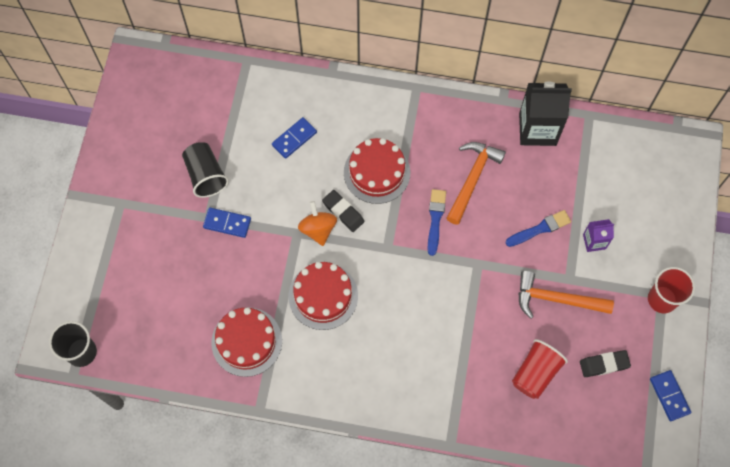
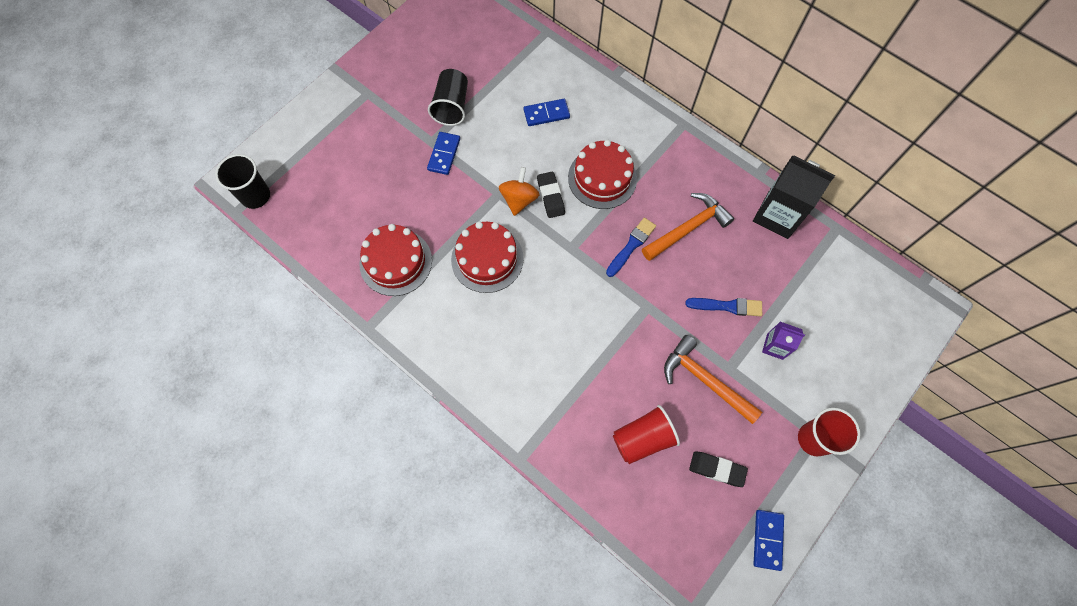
camera: 30 degrees right, 0 degrees up
(227, 223) = (444, 154): blue domino -> blue domino turned 60 degrees clockwise

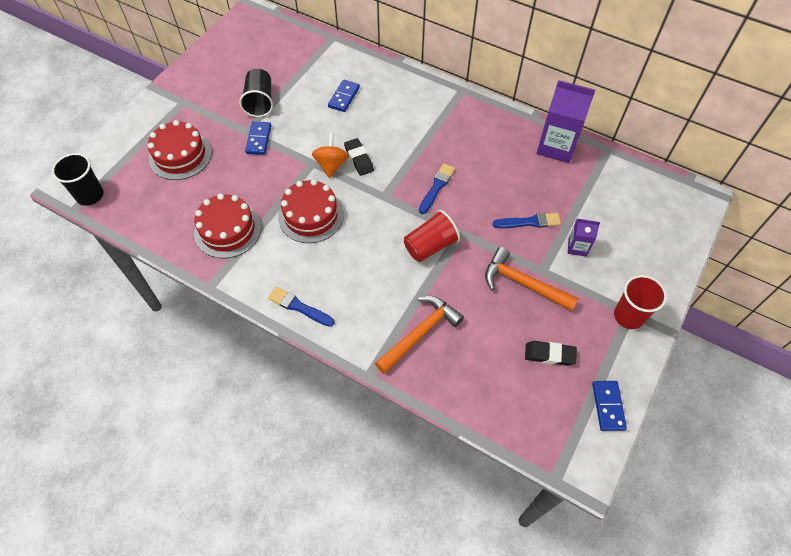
camera: 10 degrees left, 10 degrees down
(458, 366) = (299, 307): none -> blue brush
(546, 114) = (344, 97): blue domino -> blue domino turned 45 degrees counterclockwise
(602, 178) = (401, 139): red cake -> red cake (180, 155)
(642, 439) = (478, 340): red cup -> red cup (430, 246)
(688, 228) = (483, 166): orange hammer -> orange hammer (420, 333)
(777, 215) = (556, 146): black carton -> purple carton

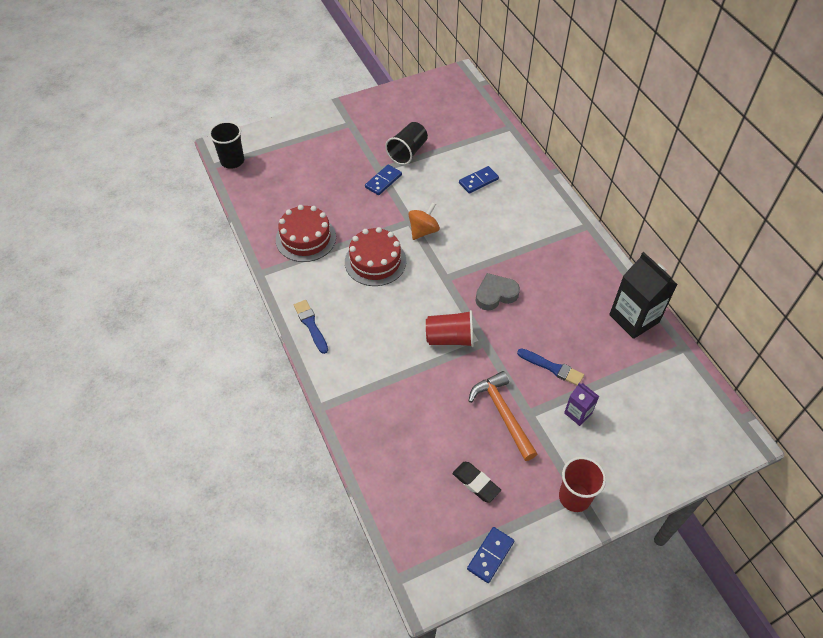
camera: 35 degrees right, 5 degrees down
(180, 155) = (316, 164): red cake -> none
(359, 159) = (449, 237): black eraser -> none
(420, 333) = (385, 400): orange hammer -> none
(437, 187) = (495, 294): blue brush -> grey heart
(556, 146) = (634, 318): purple carton -> black carton

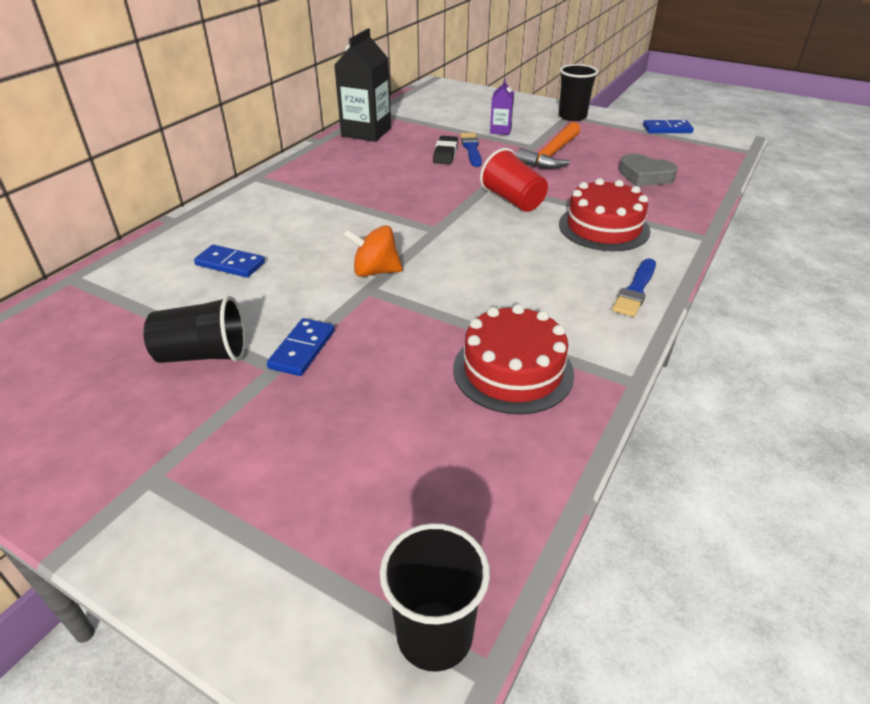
camera: 125 degrees left, 15 degrees down
(375, 261) = (474, 286): red cake -> red cake (603, 227)
(383, 181) = (302, 349): blue domino -> blue domino turned 75 degrees counterclockwise
(476, 483) = (628, 148): black eraser -> black eraser (445, 154)
(495, 294) = (421, 195): grey heart -> grey heart (645, 176)
(574, 497) = (572, 116): red cup -> black cup

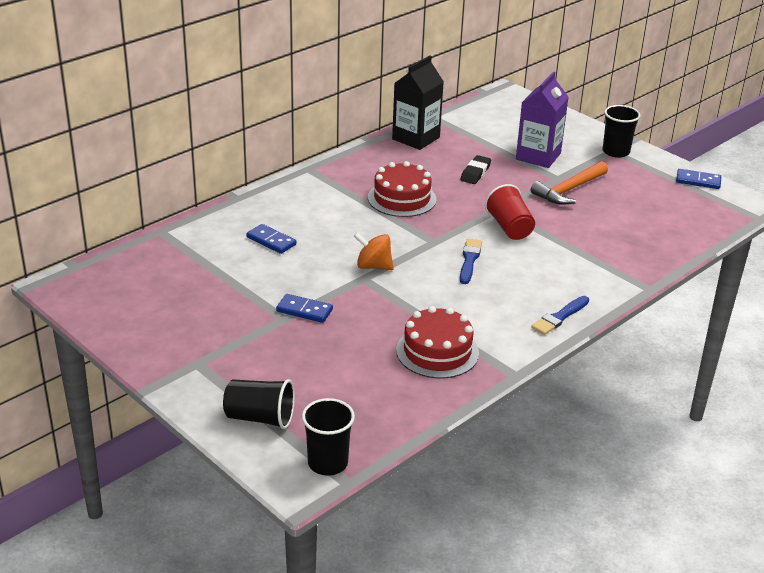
camera: 15 degrees right, 5 degrees down
(203, 354) = (240, 301): black cup -> black cup (260, 418)
(302, 349) = (304, 310): blue domino -> blue domino turned 75 degrees clockwise
(471, 149) = (501, 171): blue brush -> blue brush (469, 260)
(500, 130) = (538, 156): purple carton -> purple carton, size x1.92
(603, 227) = (569, 264): red cake -> red cake (402, 198)
(645, 176) = (639, 225): grey heart -> none

